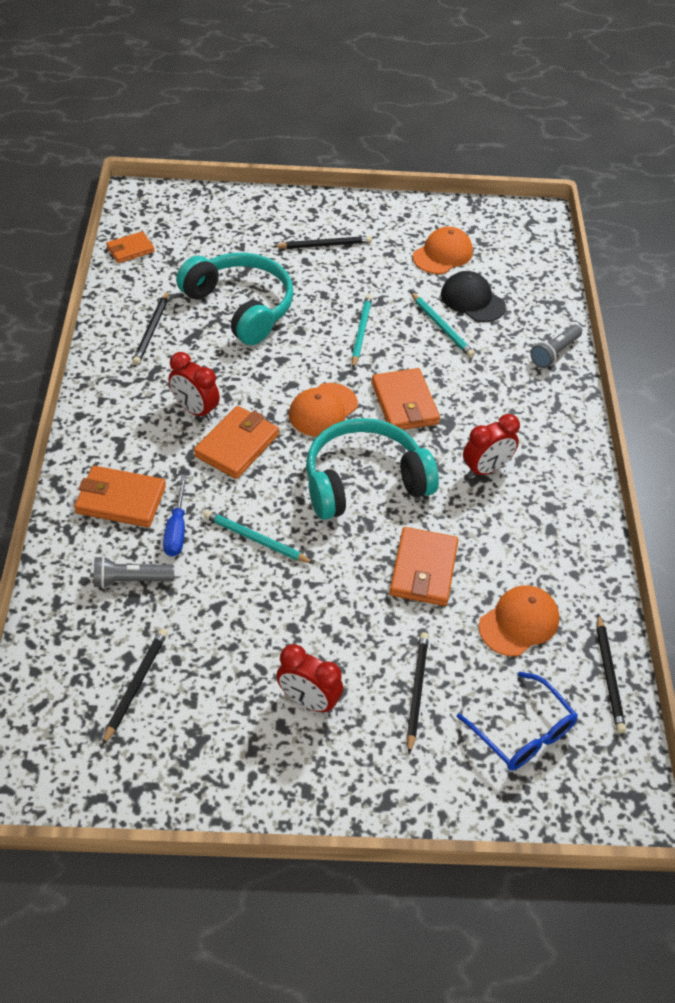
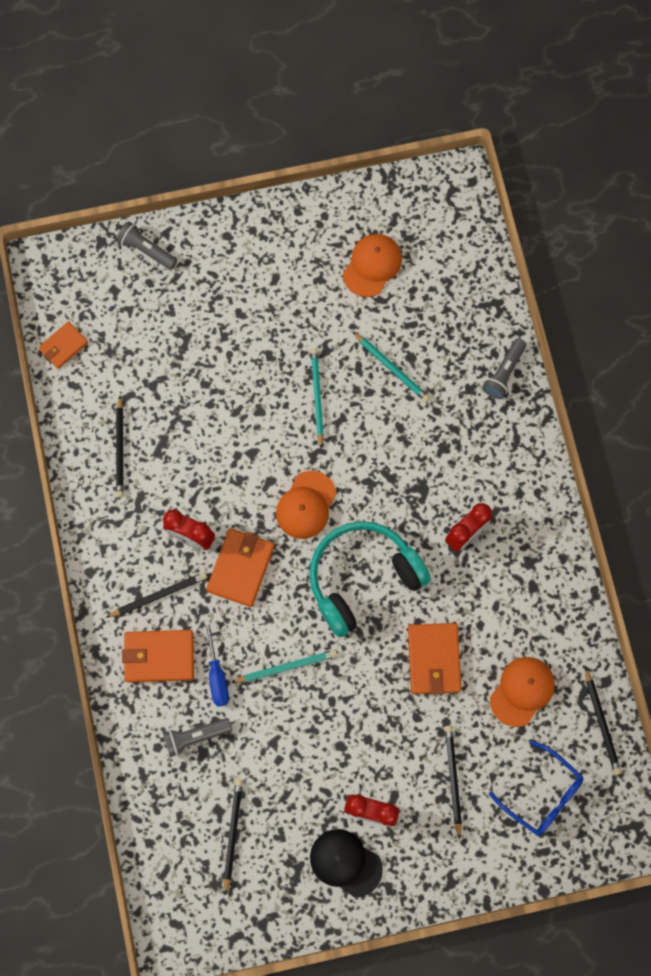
camera: 10 degrees left, 25 degrees up
(235, 204) = (146, 250): none -> grey flashlight
(240, 307) = (194, 395): turquoise headphones -> none
(256, 539) = (286, 667): turquoise pencil -> turquoise pencil turned 150 degrees clockwise
(324, 245) = (252, 285): black pencil -> black pencil (159, 595)
(404, 403) = (377, 476): orange wallet -> none
(472, 300) = (414, 323): black cap -> black cap (345, 862)

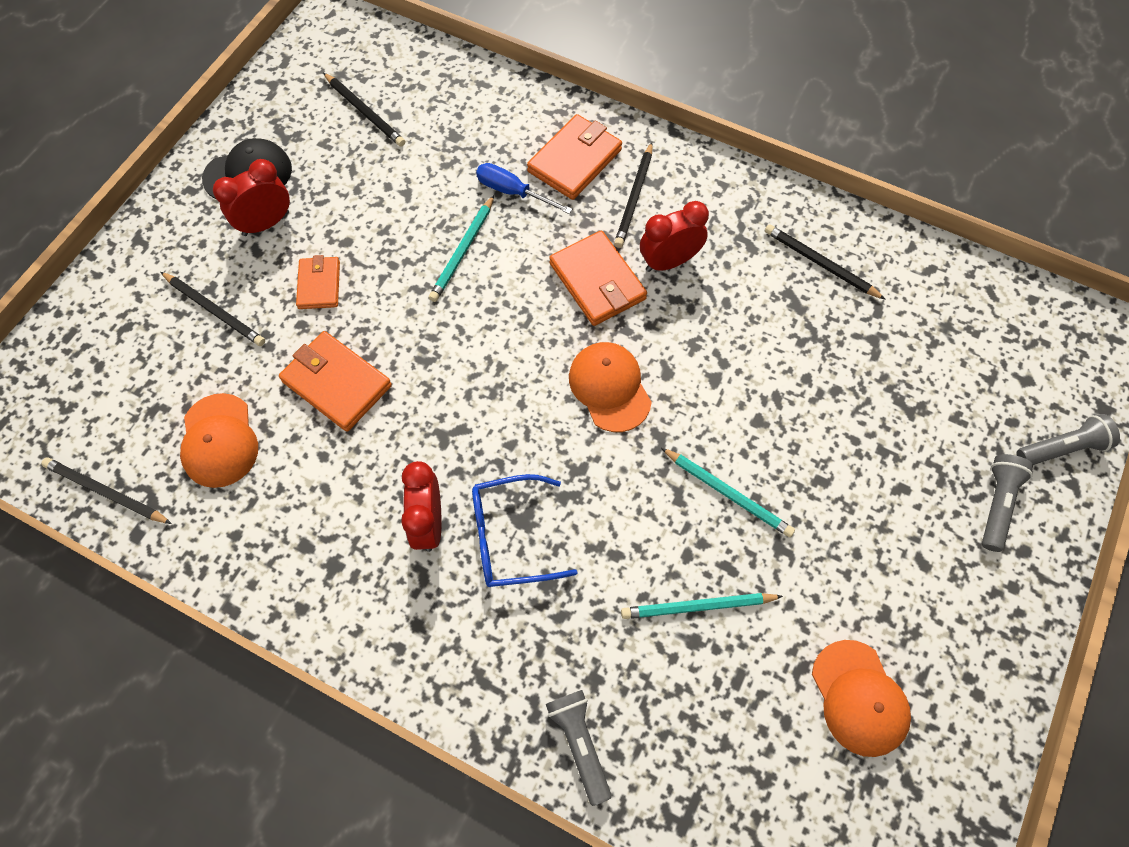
camera: 130 degrees right, 10 degrees down
(63, 346) = (986, 289): orange wallet -> orange wallet (319, 285)
(195, 736) = (475, 140): grey flashlight -> grey flashlight (997, 504)
(362, 578) = (482, 382): turquoise headphones -> none
(542, 794) = (113, 377): blue glasses -> blue glasses (510, 537)

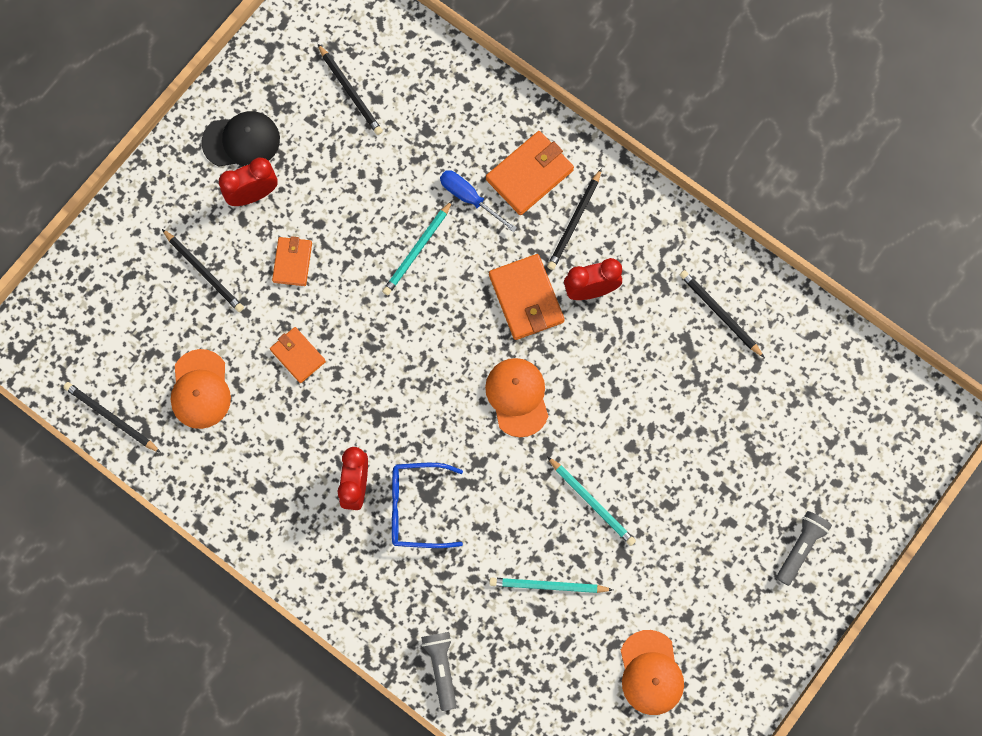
camera: 10 degrees right, 10 degrees up
(337, 383) = (298, 355): orange wallet -> orange wallet, size x0.63
(1061, 448) = (868, 511): grey flashlight -> none

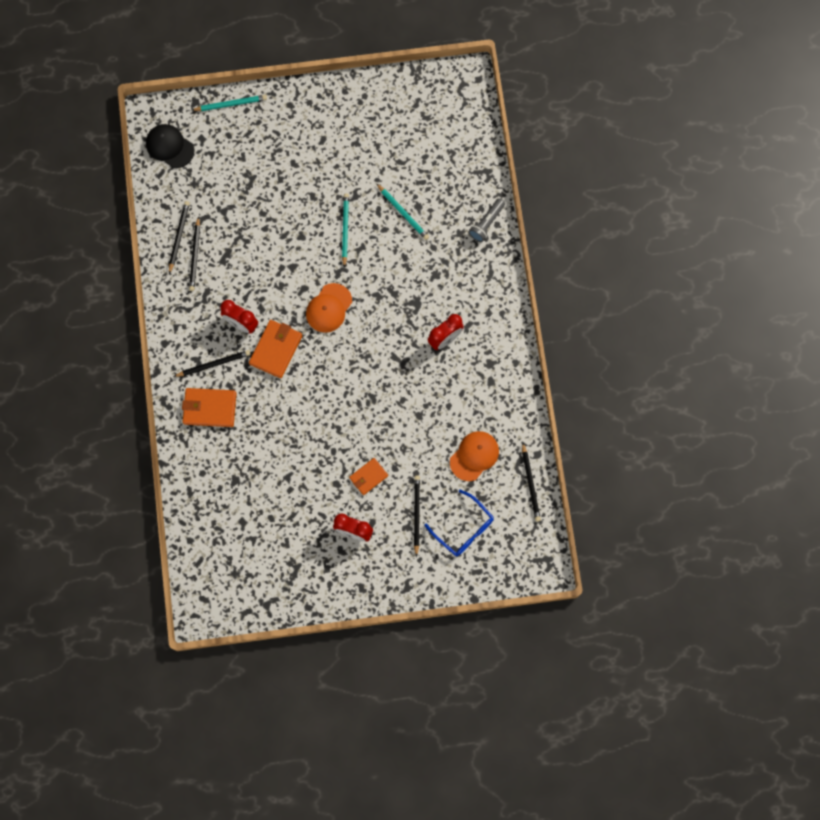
camera: 135 degrees left, 0 degrees up
(241, 141) = (331, 566): black cap -> black cap (169, 147)
(298, 355) = (411, 427): orange wallet -> none
(350, 91) = (251, 539): black pencil -> black pencil (178, 237)
(416, 508) = (427, 302): blue glasses -> blue glasses (464, 528)
(417, 250) = (302, 423): turquoise pencil -> turquoise pencil (231, 104)
(469, 198) = (251, 425): blue screwdriver -> none
(651, 673) = (396, 136): orange cap -> none
(801, 548) = (275, 124): grey flashlight -> none

